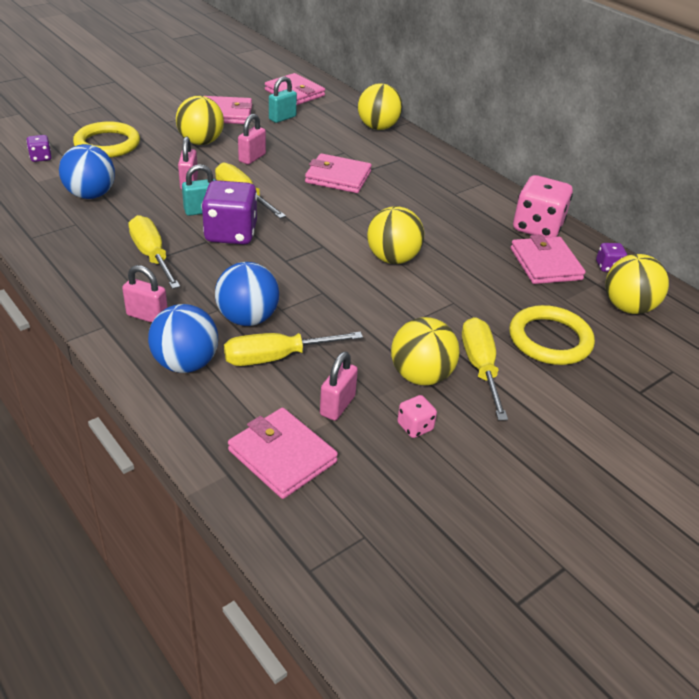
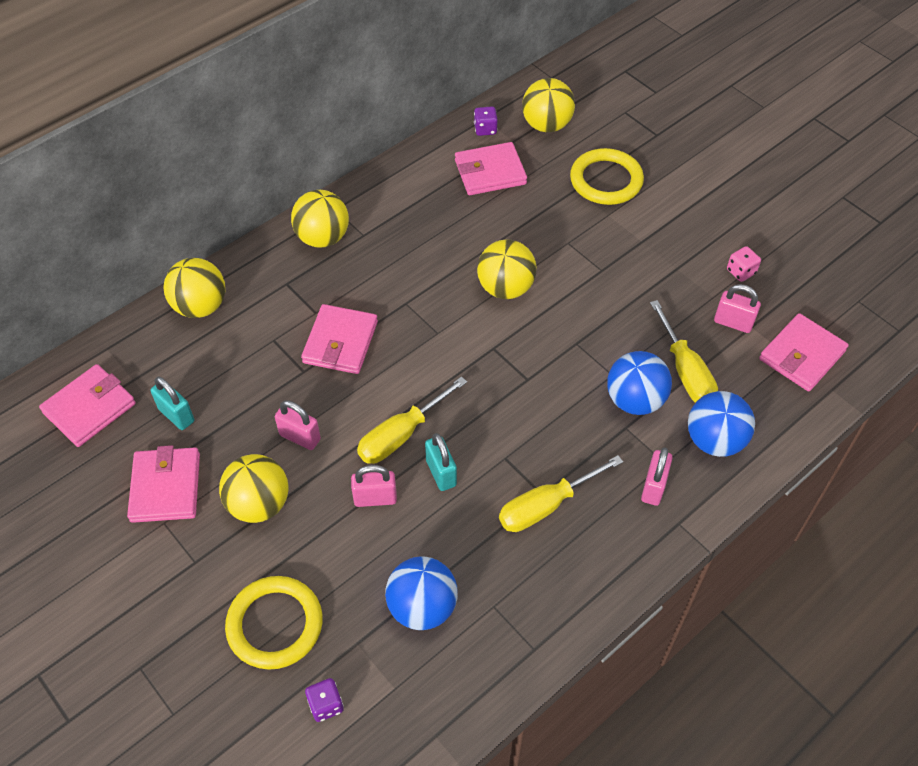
camera: 90 degrees left, 15 degrees up
(231, 233) = (485, 435): purple dice -> none
(421, 376) = (679, 267): yellow ball -> yellow ball (323, 238)
(480, 368) = (657, 228): yellow screwdriver -> none
(537, 227) = (424, 172): pink dice -> none

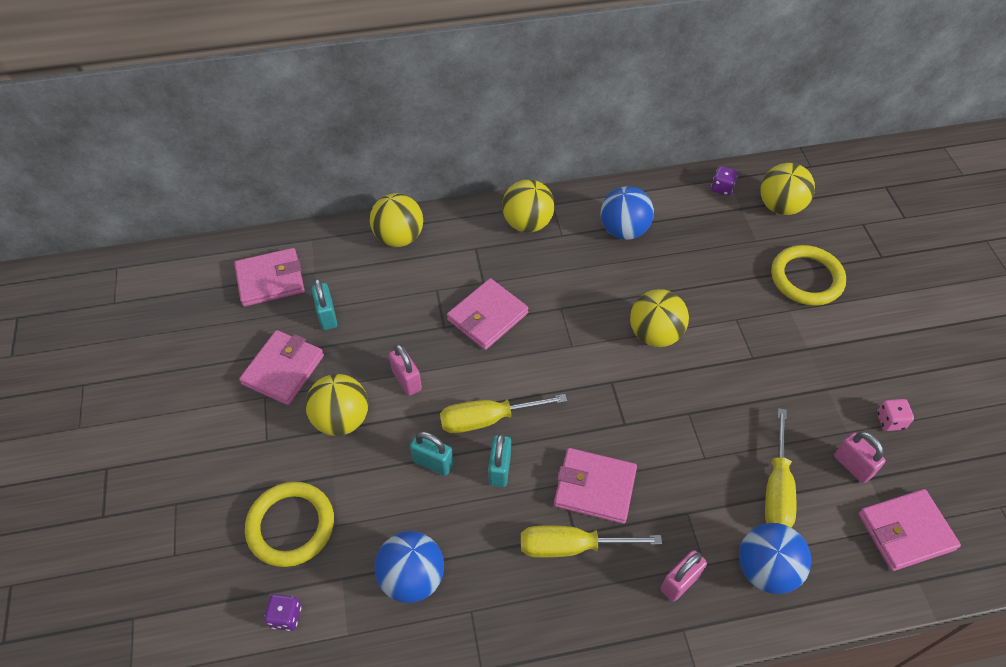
camera: 30 degrees right, 0 degrees up
(375, 498) = (433, 462): pink padlock -> turquoise padlock
(490, 172) = (703, 227): pink wallet -> pink wallet (594, 487)
(635, 400) = (711, 492): blue ball -> blue ball (623, 230)

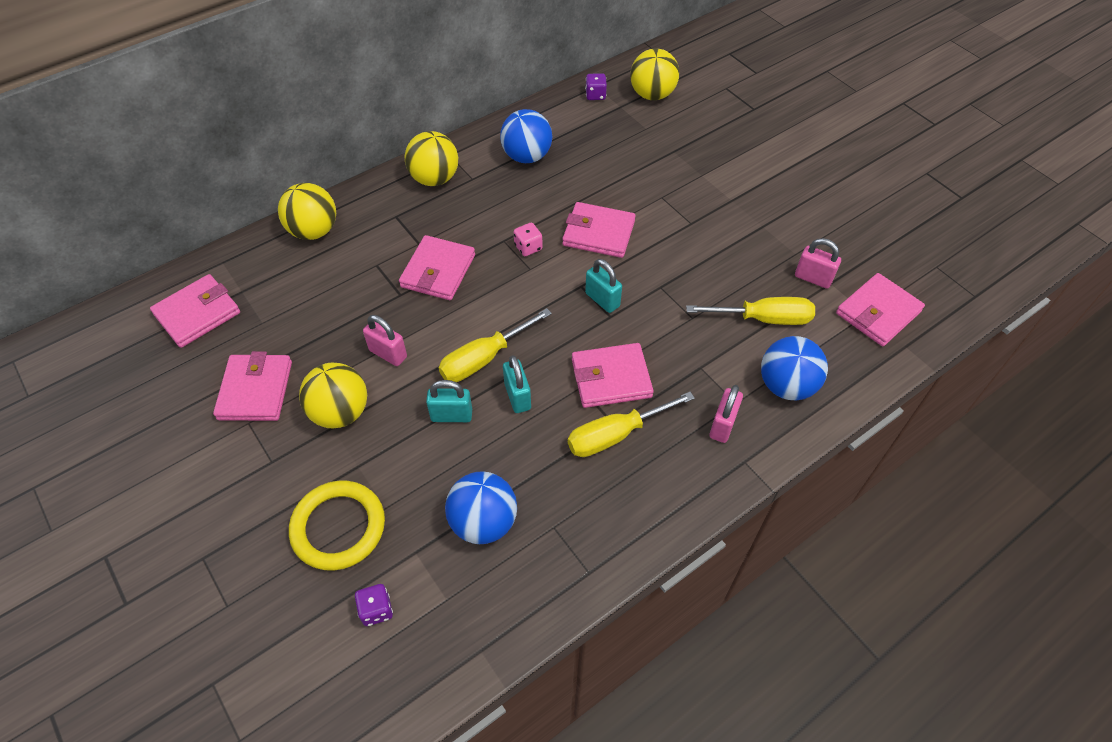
camera: 25 degrees left, 0 degrees up
(327, 316) = (276, 325): turquoise padlock -> turquoise padlock (602, 300)
(655, 334) = (598, 233): yellow ball -> pink wallet
(777, 488) = (763, 319): yellow screwdriver -> yellow screwdriver turned 75 degrees counterclockwise
(806, 278) = (702, 145): yellow ring -> none
(890, 421) = (824, 233): pink dice -> pink dice (528, 247)

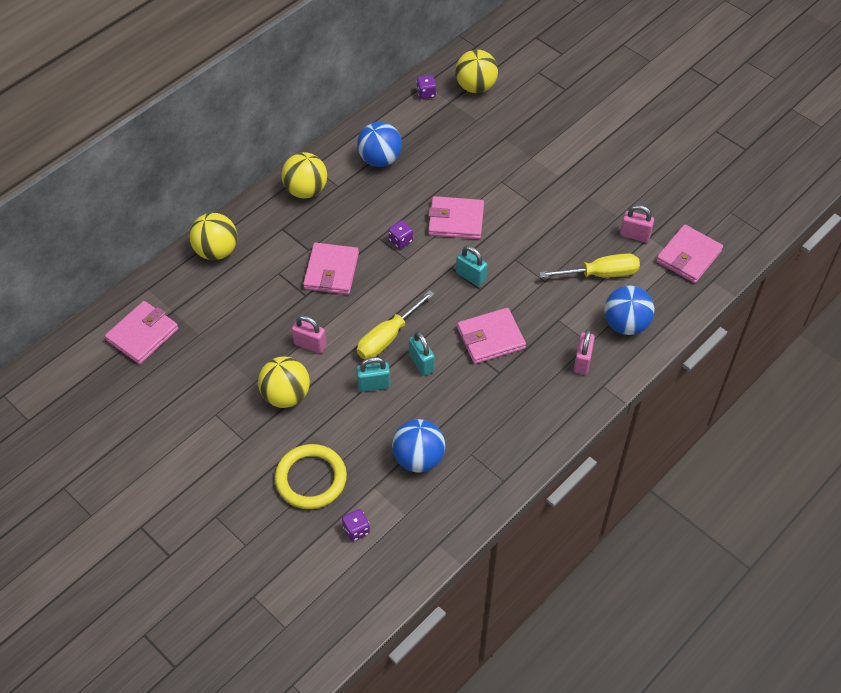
camera: 10 degrees left, 0 degrees up
(255, 390) = (213, 389): pink wallet -> none
(528, 247) = (400, 240): pink dice -> purple dice
(616, 434) = (503, 380): yellow screwdriver -> none

